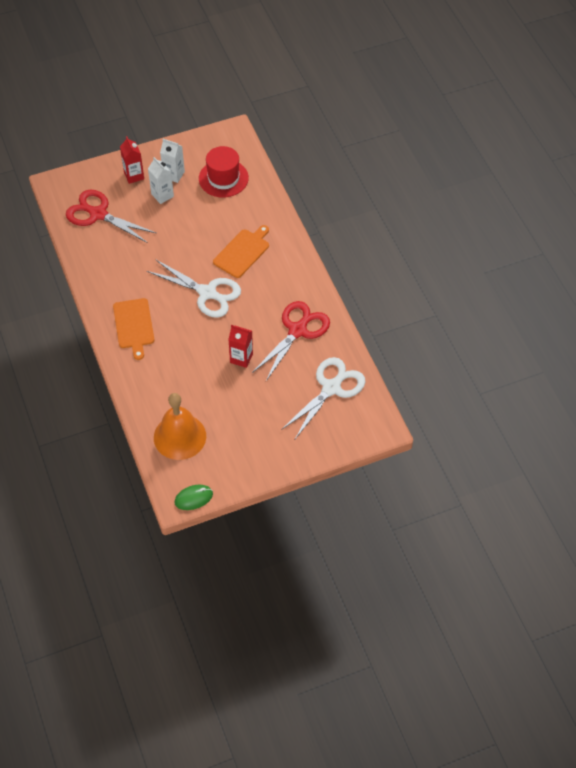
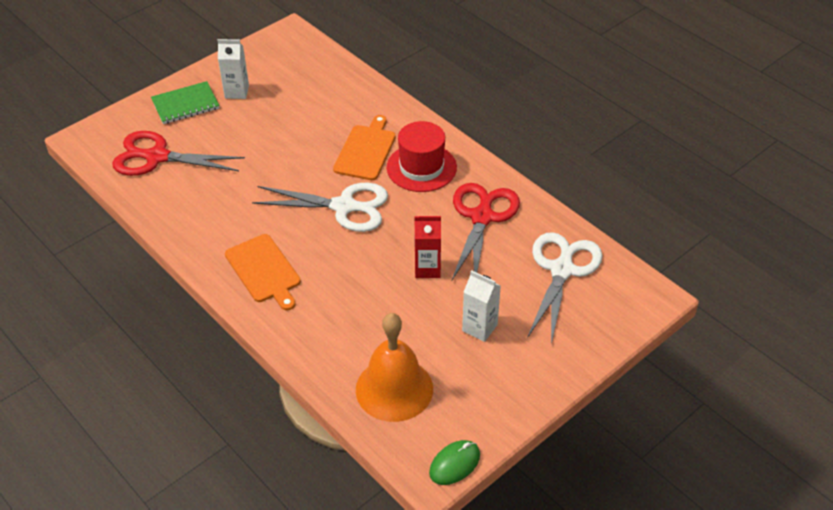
camera: 20 degrees left, 10 degrees down
(134, 176) = (185, 105): red carton -> green notebook
(162, 195) = (232, 116): white carton -> white carton (479, 328)
(223, 178) = (301, 80): red hat -> red hat (421, 167)

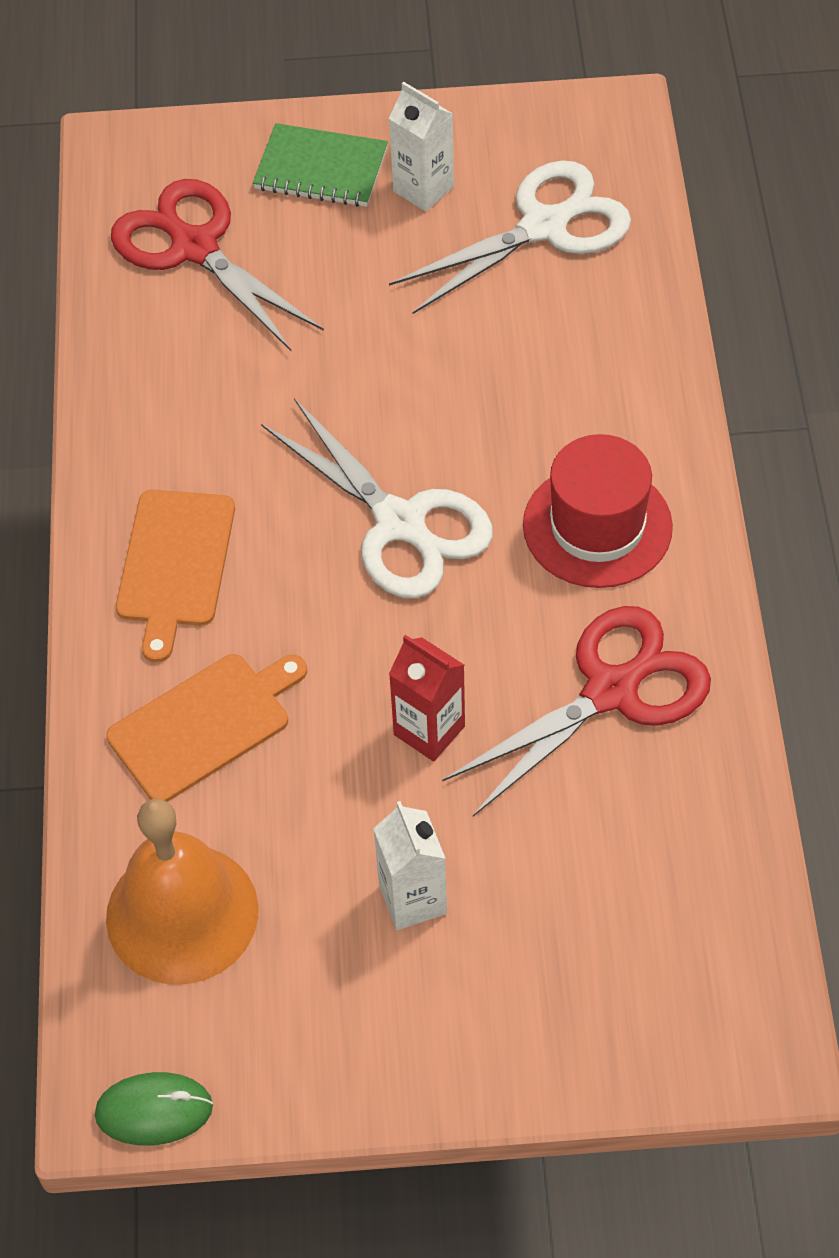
camera: 40 degrees right, 10 degrees up
(365, 150) = (533, 434): orange cutting board -> orange cutting board (204, 724)
(562, 270) = (654, 886): white scissors -> white scissors (544, 226)

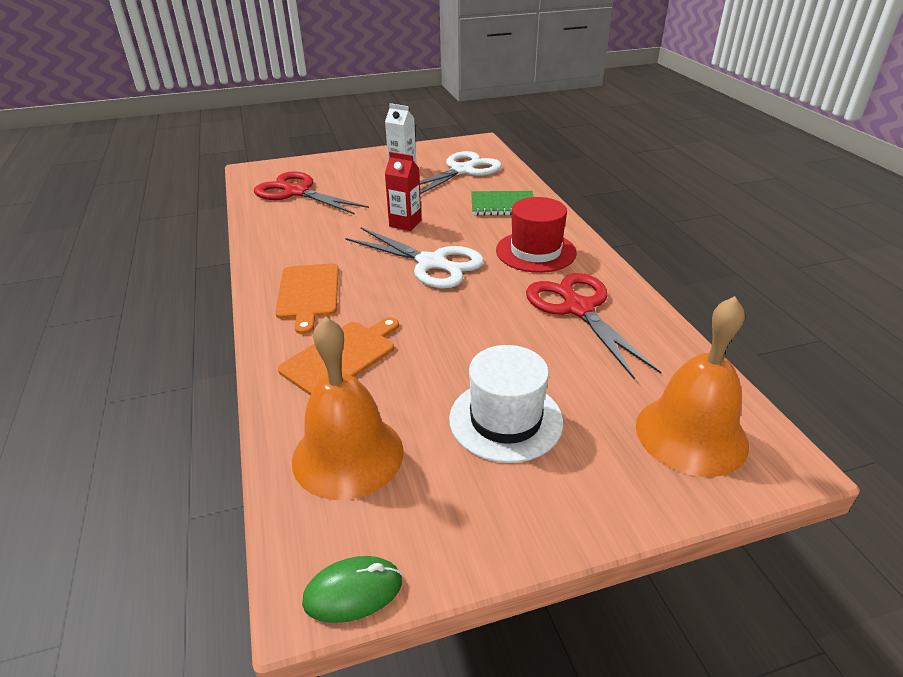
camera: 15 degrees left, 20 degrees down
(321, 169) = (353, 166): green notebook -> green notebook (502, 205)
(413, 899) = (505, 420): white carton -> white hat
(429, 730) = (481, 339): red carton -> red carton (405, 223)
(612, 690) = (578, 308): red scissors -> red scissors turned 60 degrees counterclockwise
(664, 981) = (691, 434): none -> orange bell

